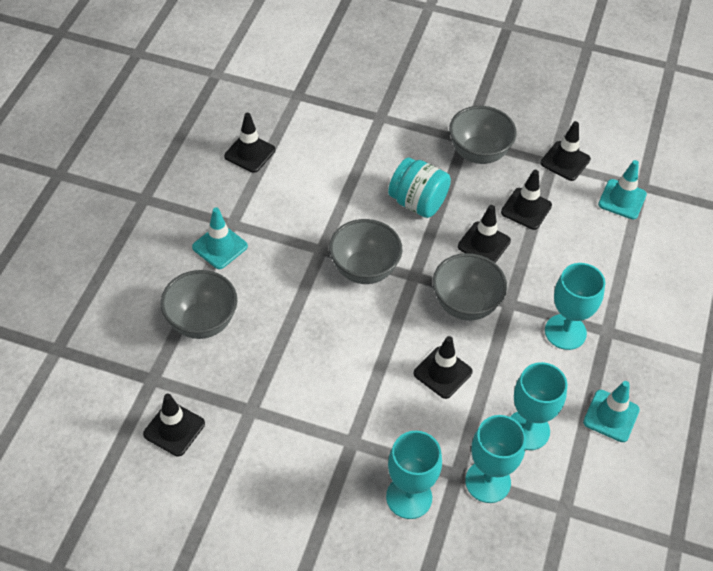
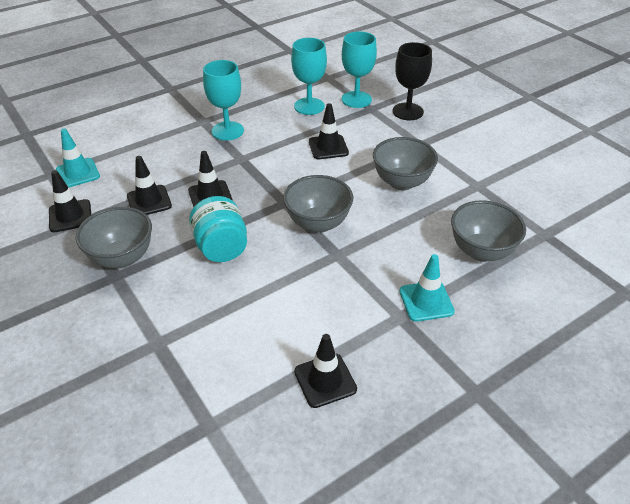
camera: 140 degrees left, 10 degrees down
(174, 429) = (541, 199): black traffic cone -> none
(409, 497) = (407, 111): turquoise goblet -> black goblet
(465, 305) = (270, 170): grey bowl -> grey bowl (402, 182)
(611, 416) = (256, 92): turquoise traffic cone -> none

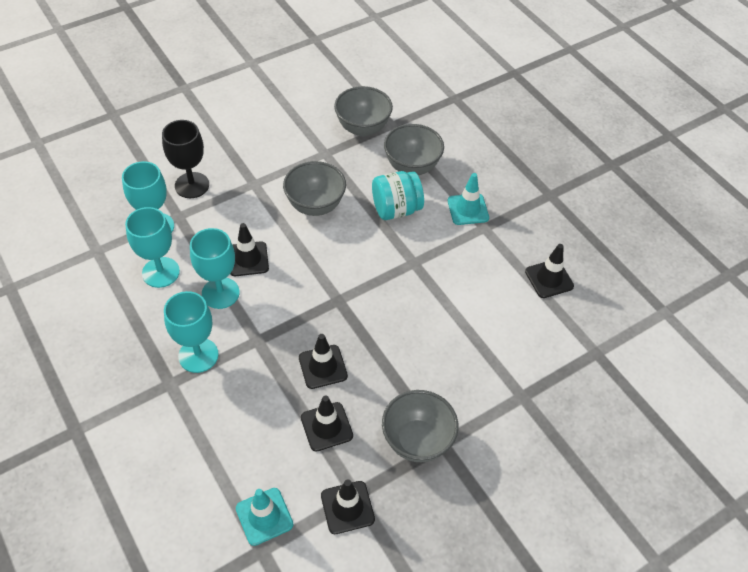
camera: 90 degrees left, 10 degrees up
(221, 247) = (403, 353): turquoise jar -> turquoise jar (396, 209)
(290, 136) = (220, 293): none -> turquoise goblet
(318, 223) = (372, 274): grey bowl -> grey bowl (363, 128)

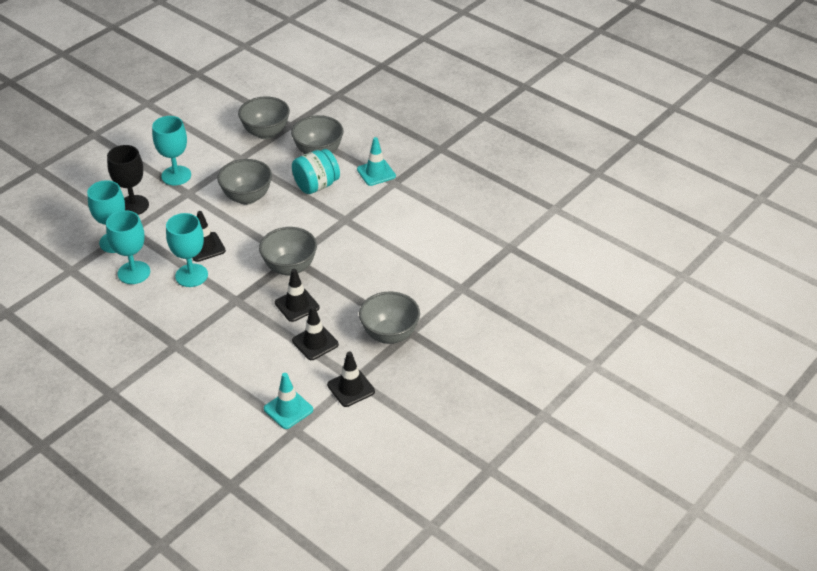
camera: 15 degrees left, 10 degrees down
(198, 355) = (191, 321): turquoise goblet -> turquoise goblet (176, 175)
(331, 312) = (290, 267): none -> grey bowl
(549, 279) = (457, 206): black traffic cone -> none

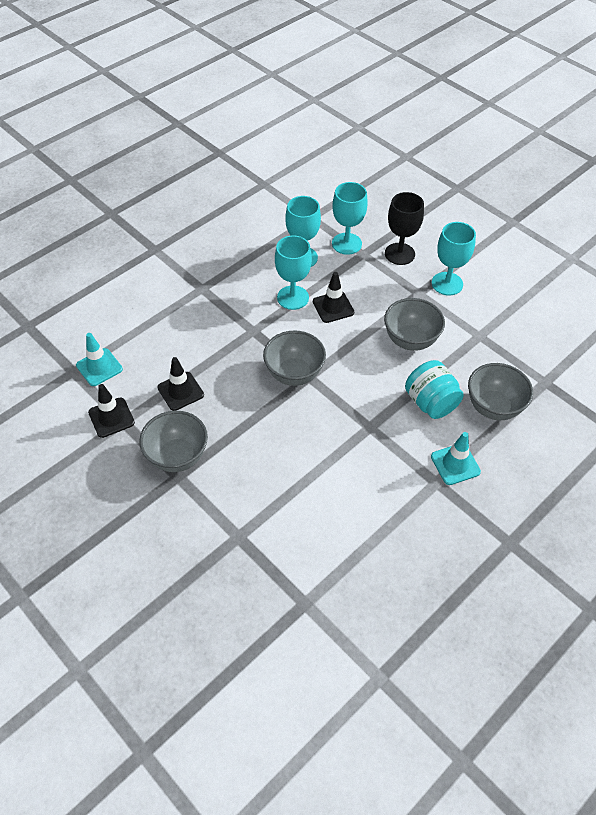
camera: 95 degrees right, 10 degrees up
(266, 133) = (527, 358): grey bowl -> none
(297, 305) = (237, 378): black traffic cone -> none

